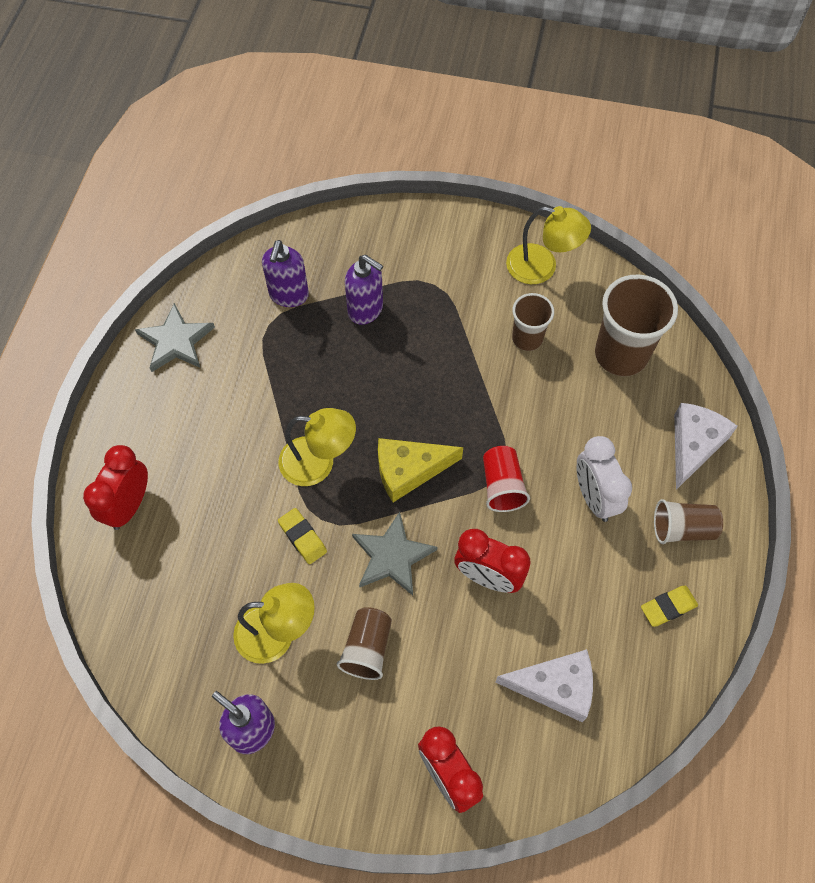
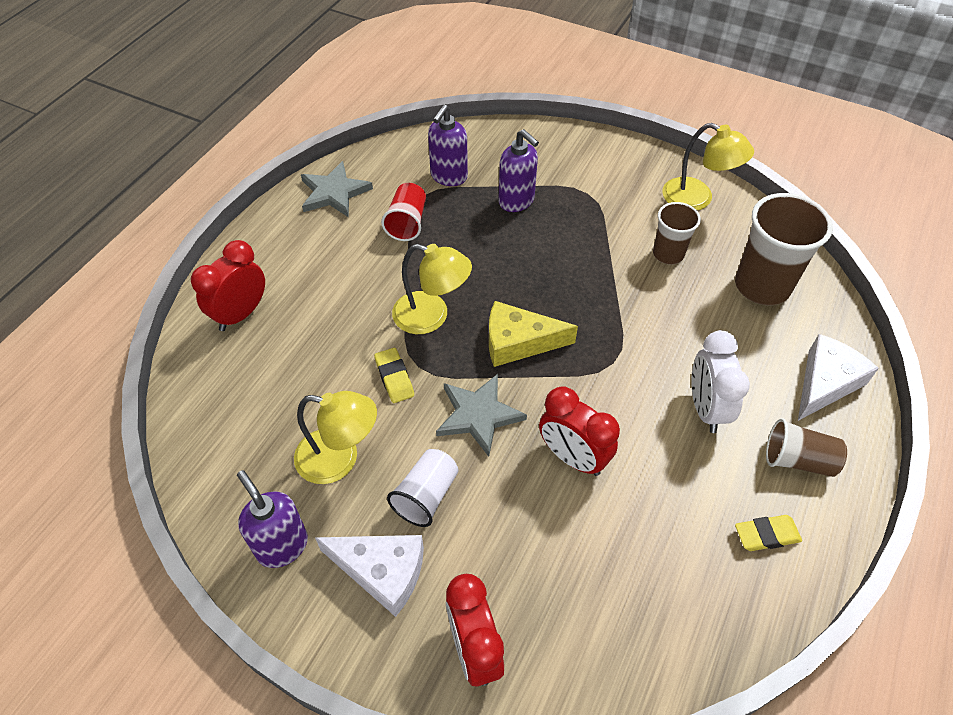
camera: 15 degrees right, 10 degrees down
(367, 648) = (426, 496): brown cup -> white cup
(502, 486) = (610, 376): red cup -> red cup (407, 223)
(555, 686) = (619, 586): white cheese -> white cheese (382, 571)

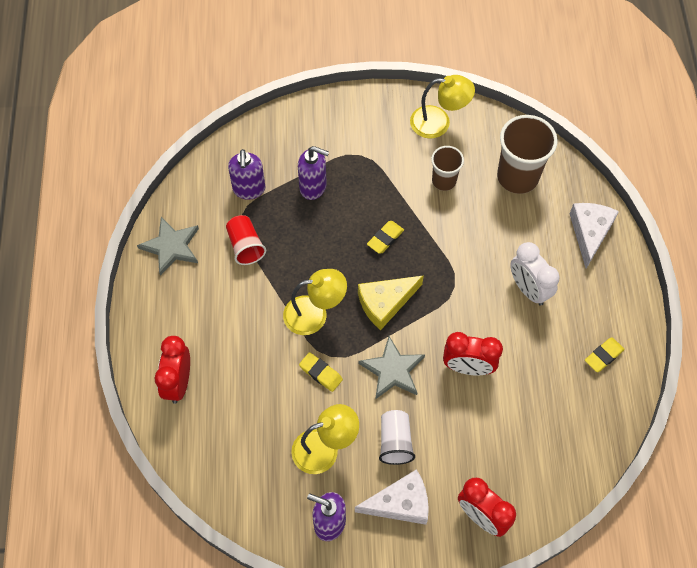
camera: 30 degrees left, 10 degrees up
(562, 280) = (385, 239): none -> yellow eraser
(798, 460) = (598, 296): brown cup -> none

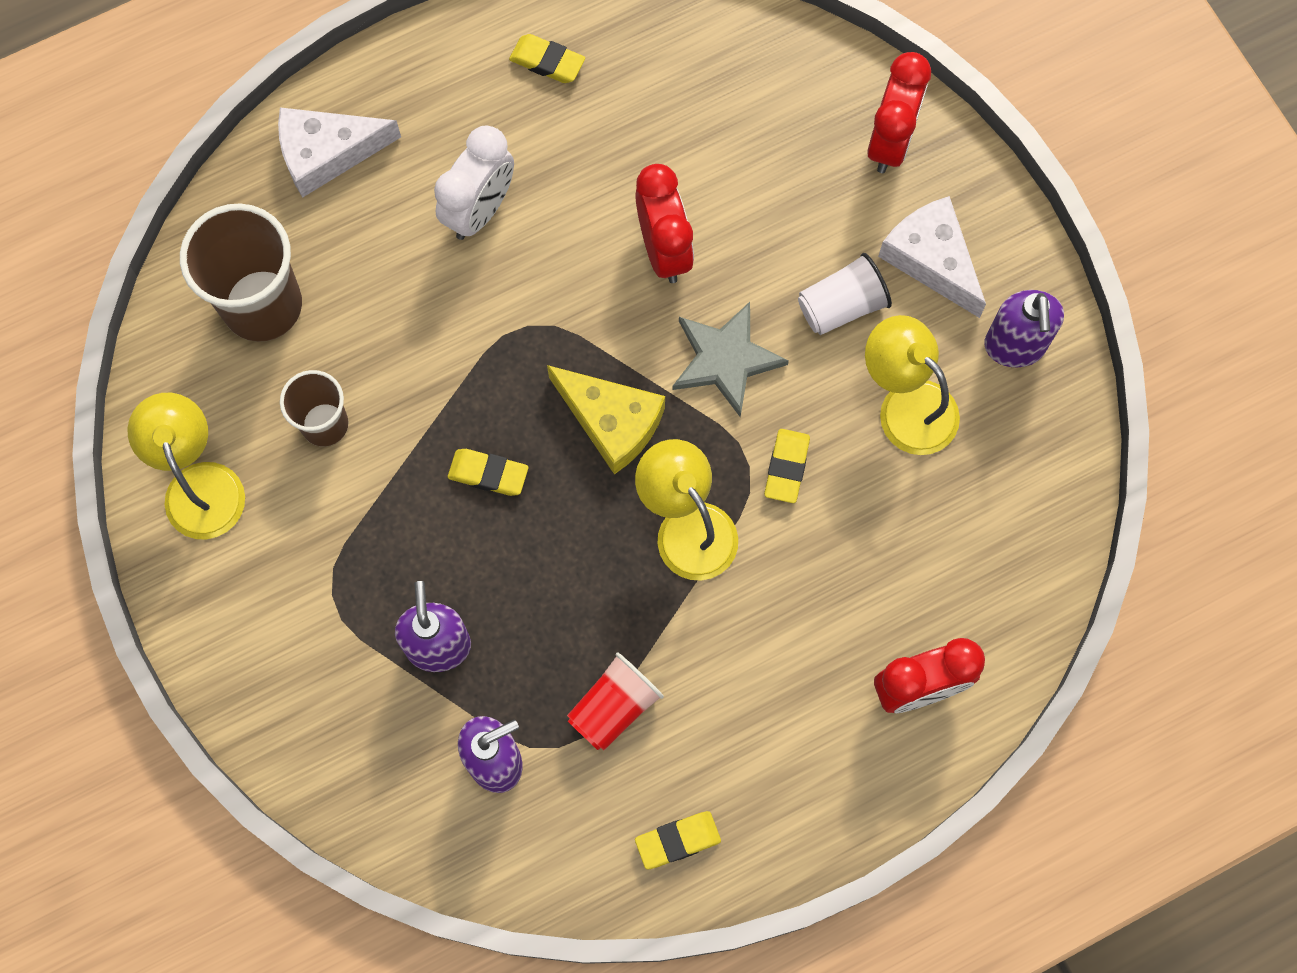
camera: 115 degrees left, 10 degrees up
(171, 247) = (678, 841): grey star -> yellow eraser

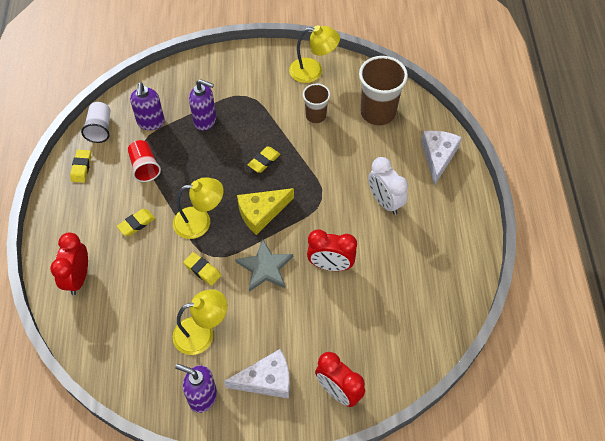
camera: 115 degrees right, 15 degrees down
(547, 62) = (448, 256): yellow eraser -> yellow eraser (136, 224)
(841, 306) = (264, 327): white cup -> white cup (100, 129)

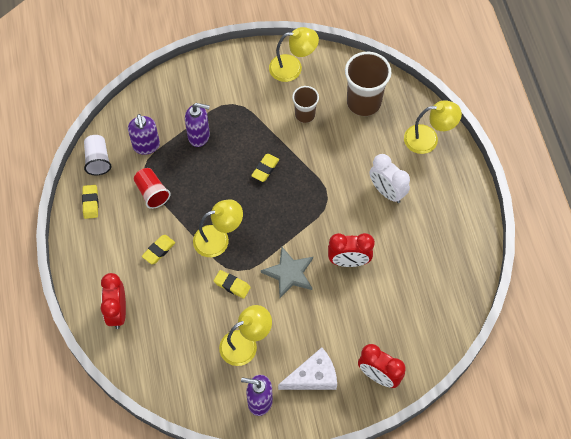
camera: 10 degrees left, 5 degrees up
(261, 213) = (274, 221): yellow cheese -> none
(438, 156) = (428, 139): white cheese -> yellow lamp

